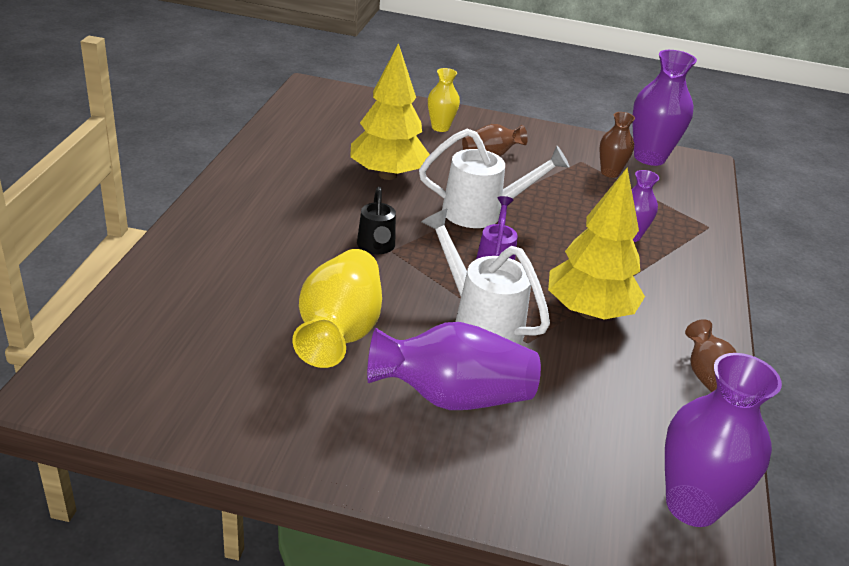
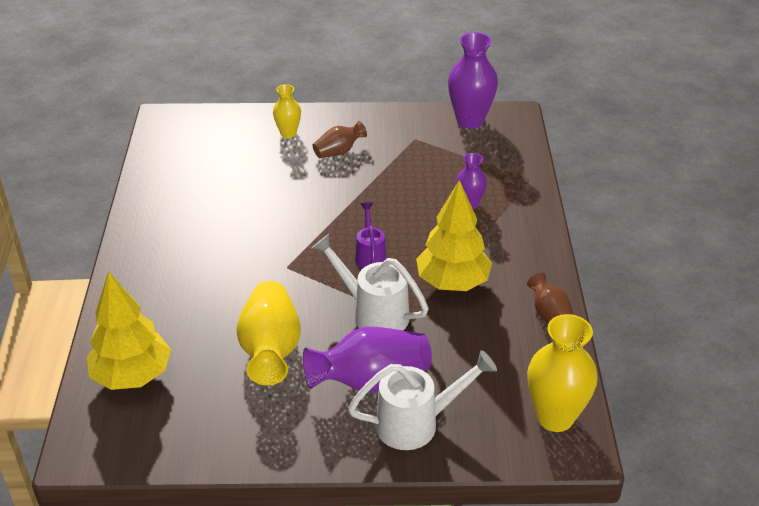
camera: 10 degrees left, 5 degrees up
(376, 247) = (273, 267): black watering can -> none
(387, 175) = (259, 194): yellow tree -> yellow tree (132, 376)
(482, 212) = (347, 212): white watering can -> white watering can (416, 423)
(610, 173) = (441, 145): brown vase -> none
(692, 505) = (555, 417): purple vase -> yellow vase

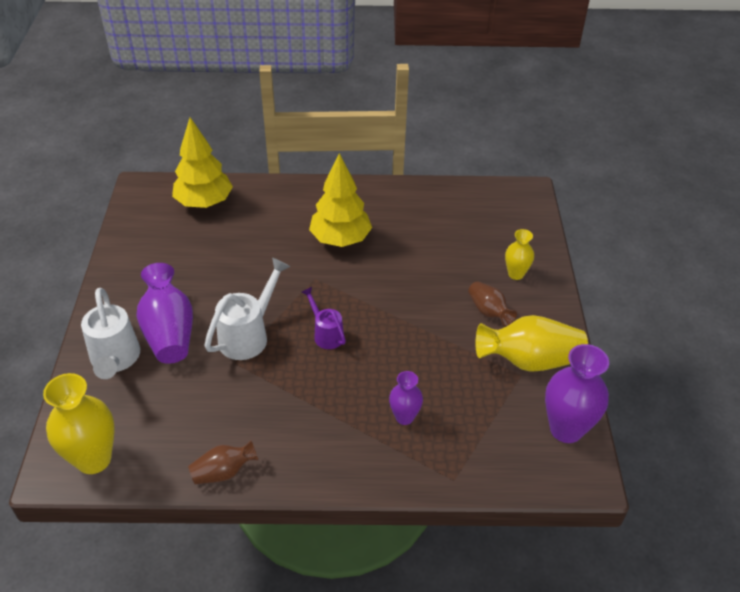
camera: 90 degrees right, 5 degrees up
(271, 350) = (216, 272): yellow vase -> yellow vase (529, 360)
(370, 255) = (326, 334): purple watering can -> purple watering can turned 120 degrees counterclockwise
(452, 283) = (281, 394): yellow tree -> yellow tree (340, 239)

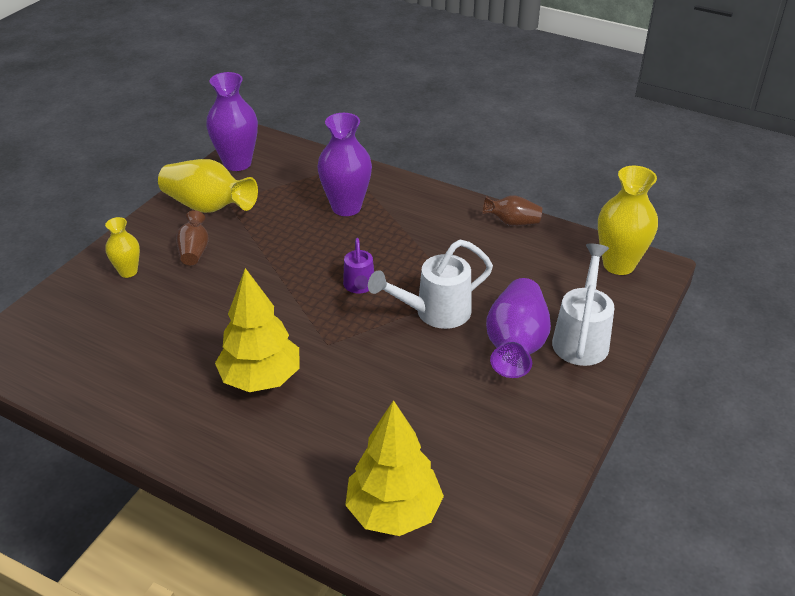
camera: 150 degrees left, 5 degrees down
(404, 417) = (346, 207): purple vase -> purple vase, size x1.77

